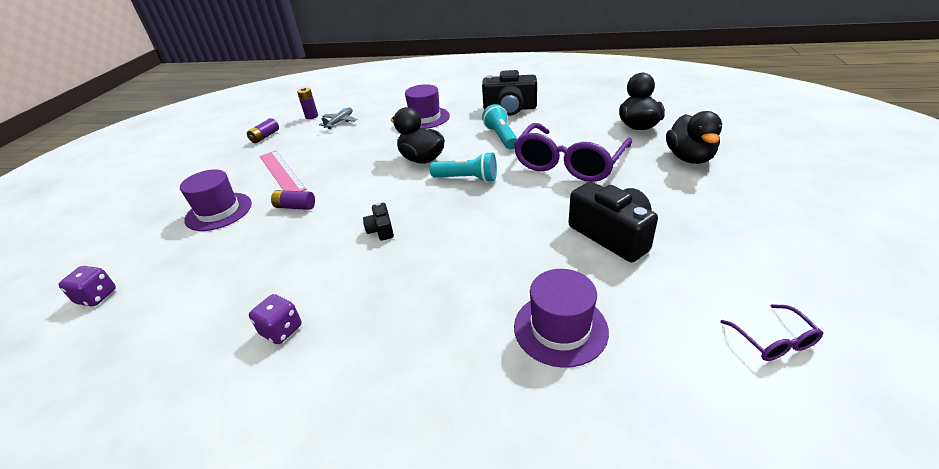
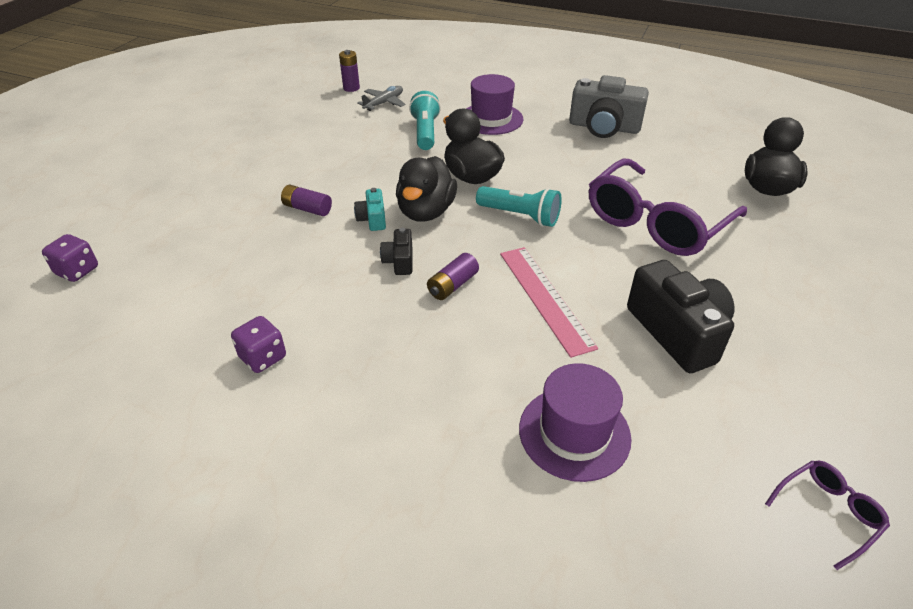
camera: 10 degrees right, 5 degrees up
(219, 211) = (220, 196): purple hat -> none
(265, 137) = (290, 106): purple battery -> purple battery (452, 285)
(281, 172) = (300, 159): pink ruler -> pink ruler (545, 298)
(351, 204) = (372, 219): none -> turquoise camera
(501, 137) = (580, 166): turquoise flashlight -> turquoise flashlight (425, 132)
(510, 109) = (604, 127): black camera -> grey camera
(689, 158) = (819, 249): black duck -> black duck (426, 212)
(774, 341) = (828, 513): purple glasses -> purple glasses turned 120 degrees counterclockwise

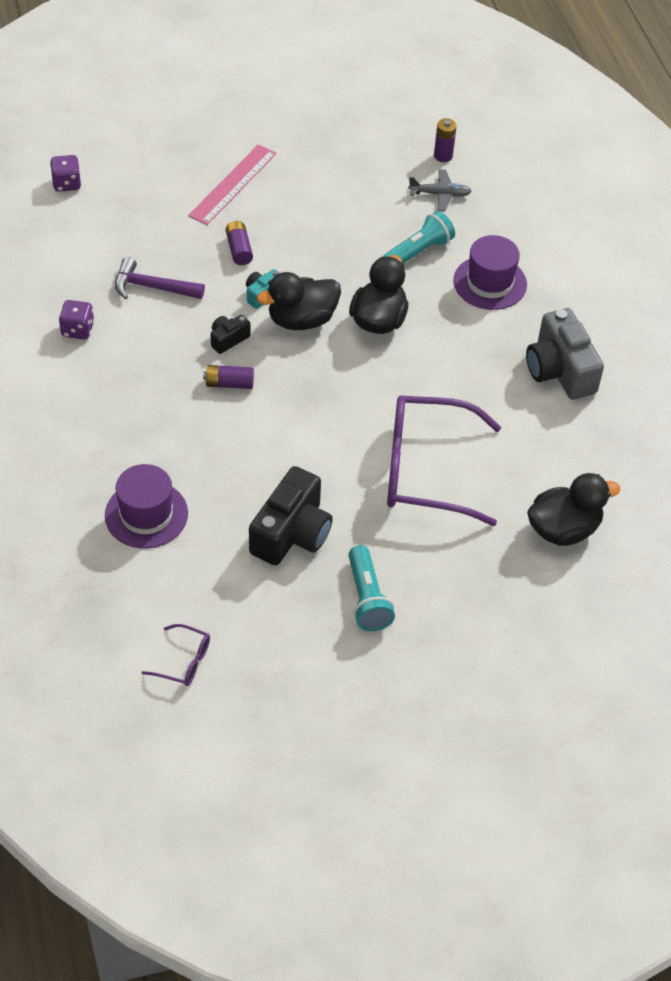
camera: 50 degrees right, 10 degrees up
(279, 278) = (152, 287): none -> purple hammer
(520, 216) = (351, 379): turquoise flashlight -> turquoise flashlight (367, 598)
(545, 298) = (262, 442): pink ruler -> pink ruler (232, 184)

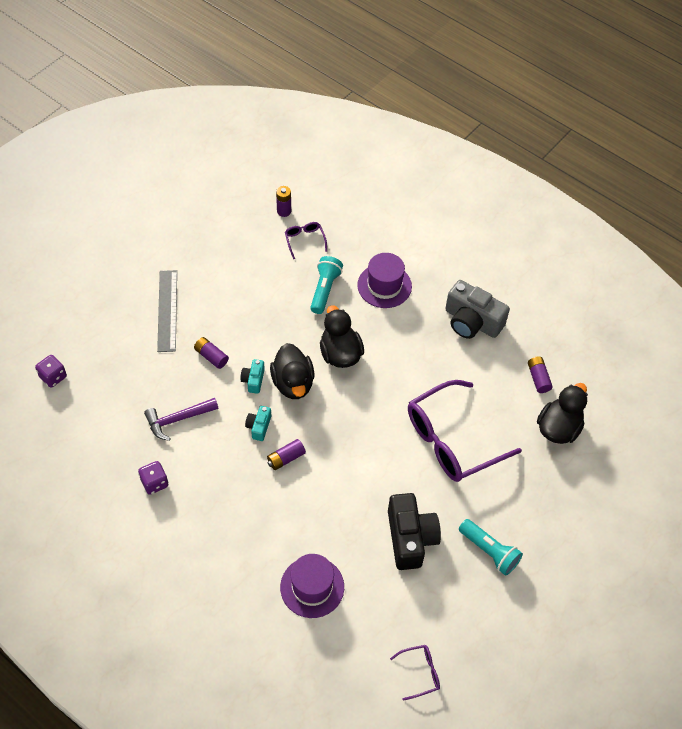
camera: 35 degrees left, 5 degrees up
(228, 339) = (259, 426): black camera -> turquoise camera
(232, 184) = (167, 310): pink ruler -> grey ruler
(301, 320) = (293, 383): black duck -> black duck turned 45 degrees counterclockwise
(440, 194) = (304, 240): grey plane -> purple glasses
(586, 467) = (538, 378): none -> purple battery

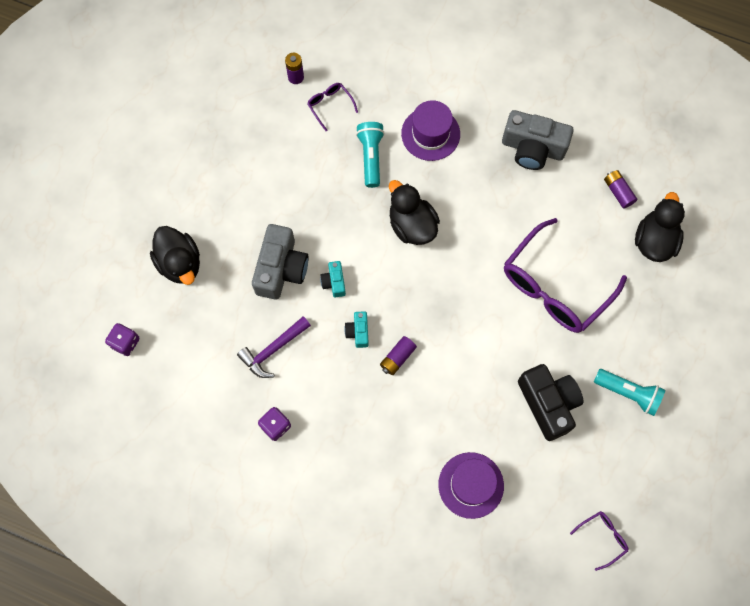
camera: 15 degrees left, 15 degrees up
(167, 310) = (215, 230): grey ruler -> none
(211, 356) = (281, 269): purple battery -> grey camera
(293, 383) = (375, 273): black duck -> black duck (180, 263)

